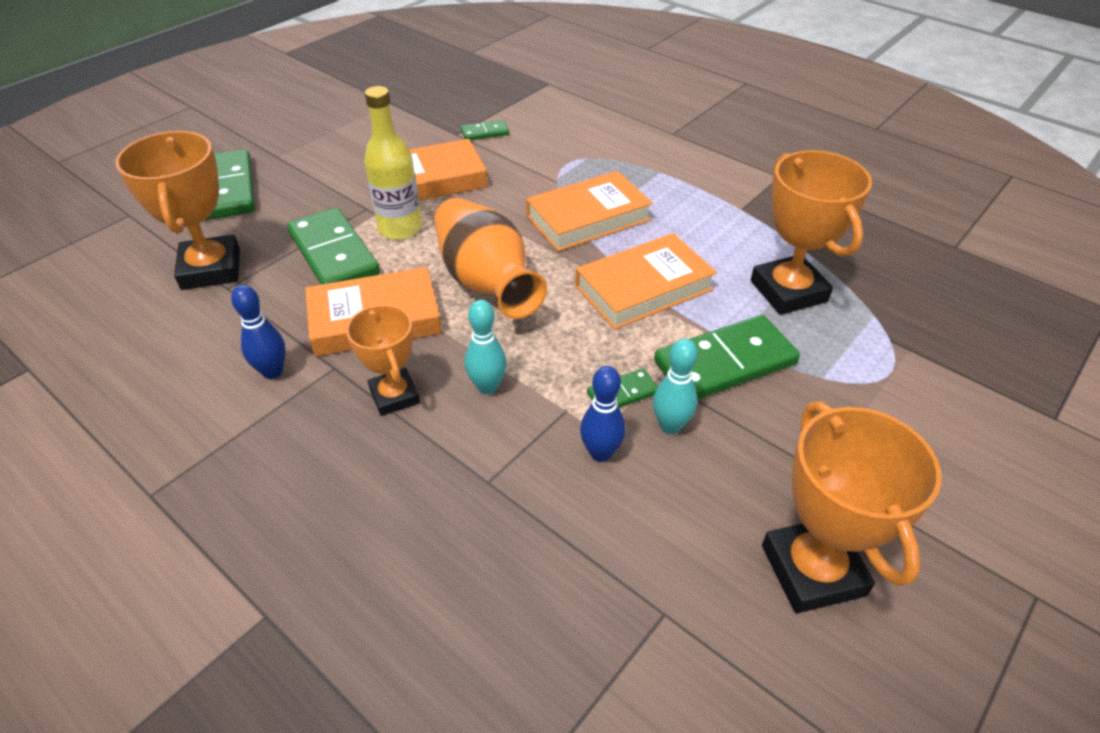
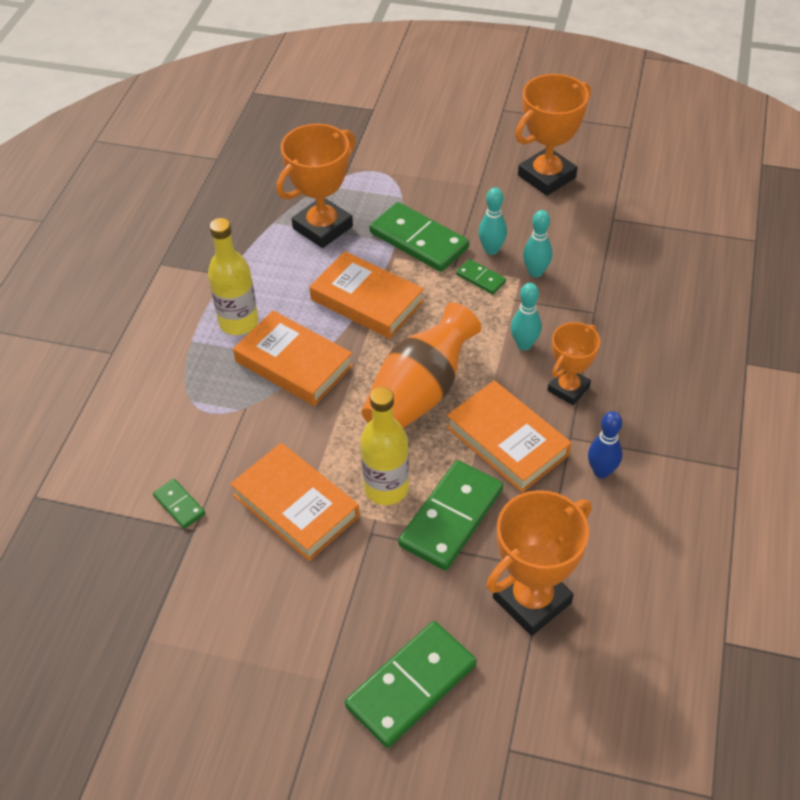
camera: 115 degrees left, 5 degrees up
(600, 453) = (535, 272): blue bowling pin -> turquoise bowling pin
(666, 201) = (238, 322): none -> yellow bottle

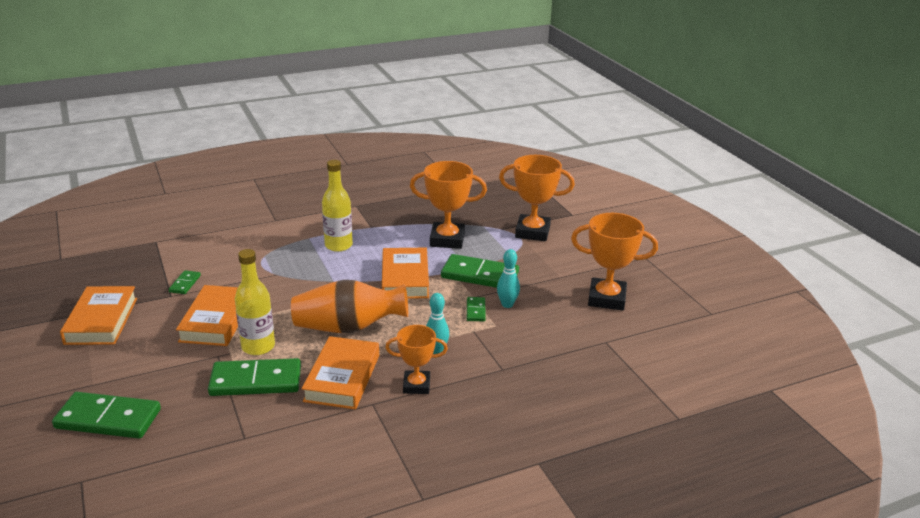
camera: 50 degrees right, 20 degrees down
(294, 363) = (326, 275): orange book -> orange book (101, 321)
(419, 240) = (480, 275): green domino -> green domino turned 75 degrees counterclockwise
(532, 600) = (212, 442): orange trophy -> orange trophy (532, 232)
(535, 272) = (509, 330): turquoise bowling pin -> none
(601, 471) = (354, 430): blue bowling pin -> none

